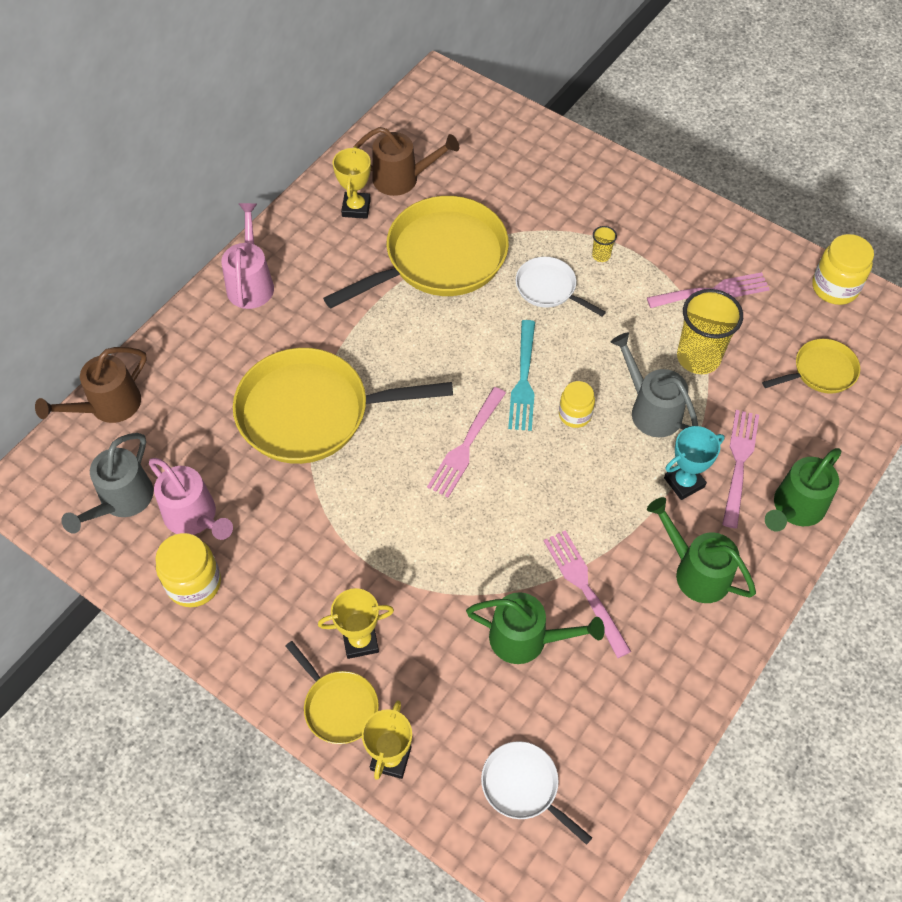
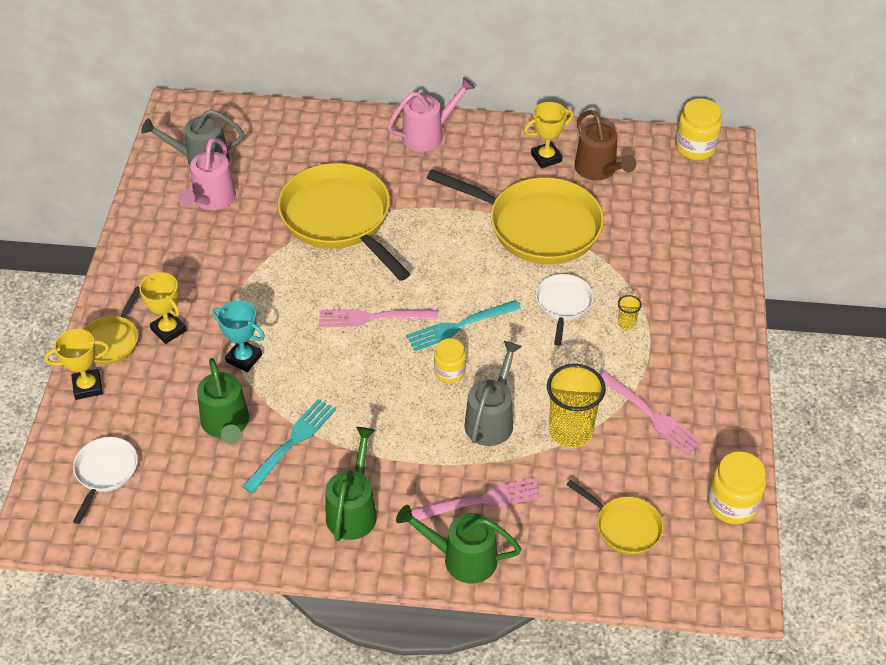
camera: 60 degrees right, 10 degrees down
(107, 407) = (269, 116): brown watering can -> none
(194, 583) = (161, 224): yellow jar -> yellow jar (695, 148)
(585, 588) = (292, 443): pink fork -> turquoise fork
(684, 482) = (434, 470): turquoise trophy -> turquoise trophy (244, 358)

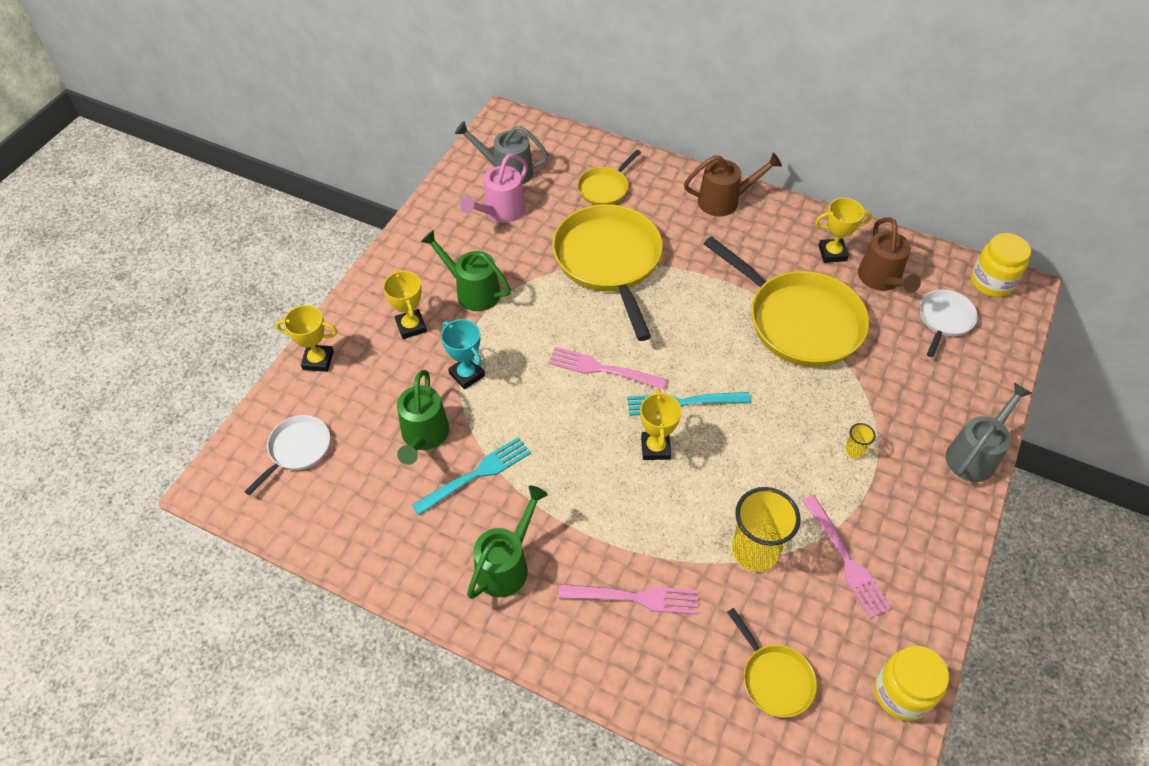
camera: 20 degrees right, 5 degrees up
(111, 341) = (357, 322): yellow pan -> yellow pan (605, 188)
(428, 134) = (725, 201): pink watering can -> brown watering can
(449, 372) = (655, 448): yellow jar -> yellow trophy
(461, 558) = (592, 655): green watering can -> green watering can (472, 291)
(492, 419) = (679, 511): grey watering can -> grey watering can (975, 454)
(563, 304) = (795, 410): white pan -> white pan (944, 320)

